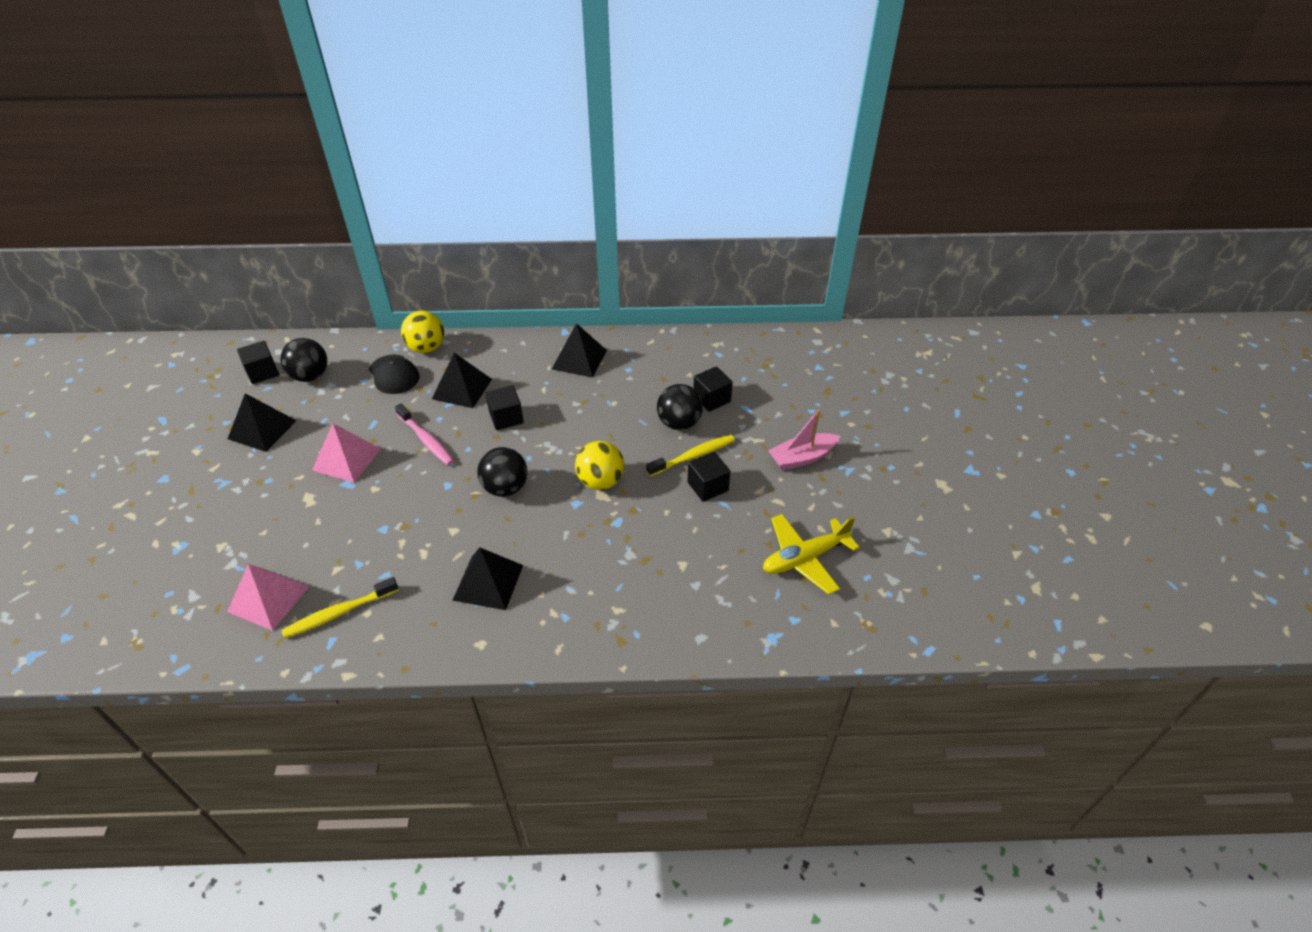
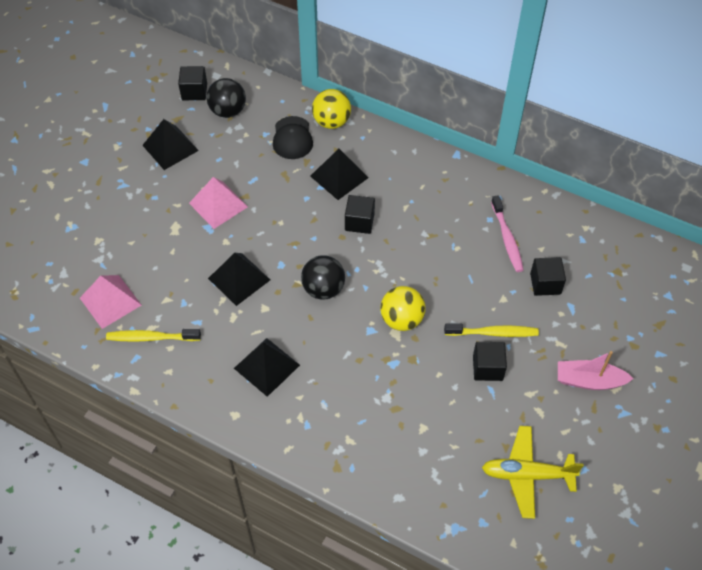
camera: 30 degrees right, 10 degrees up
(426, 440) = (286, 214): pink toothbrush -> pink toothbrush (507, 238)
(579, 359) = (453, 190): black pyramid -> black pyramid (239, 279)
(679, 423) = (501, 295): black ball -> none

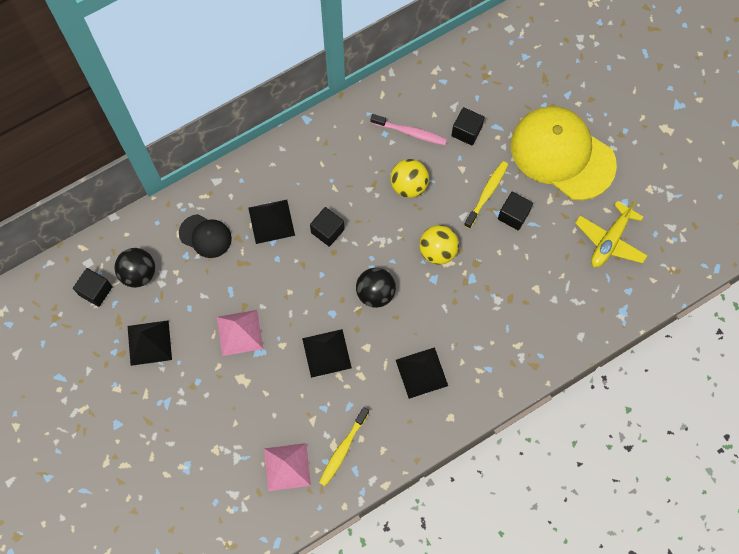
camera: 60 degrees left, 15 degrees up
(331, 122) = (208, 195): yellow ball -> yellow ball (409, 186)
(589, 381) = (562, 154): pink boat -> yellow cap

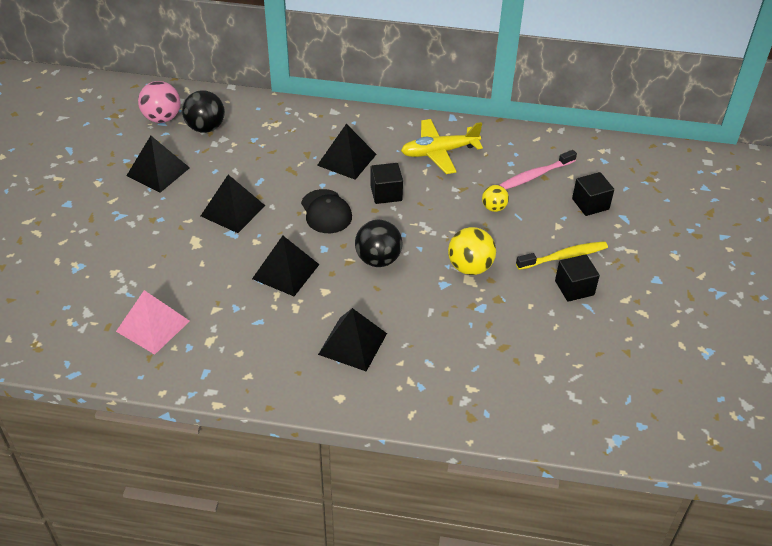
camera: 40 degrees right, 25 degrees down
(95, 291) = (162, 118): black cube -> pink ball
(205, 236) = (283, 137): black cap -> black cap (326, 212)
(239, 332) = (233, 210): pink pyramid -> black pyramid
(343, 449) = (214, 349): yellow toothbrush -> none
(409, 186) = (494, 208): yellow ball -> yellow ball, size x0.60
(410, 132) = (535, 175): pink toothbrush -> pink toothbrush turned 90 degrees clockwise
(562, 154) = (673, 274): yellow cap -> none
(610, 240) = (661, 371): yellow plane -> yellow plane (439, 152)

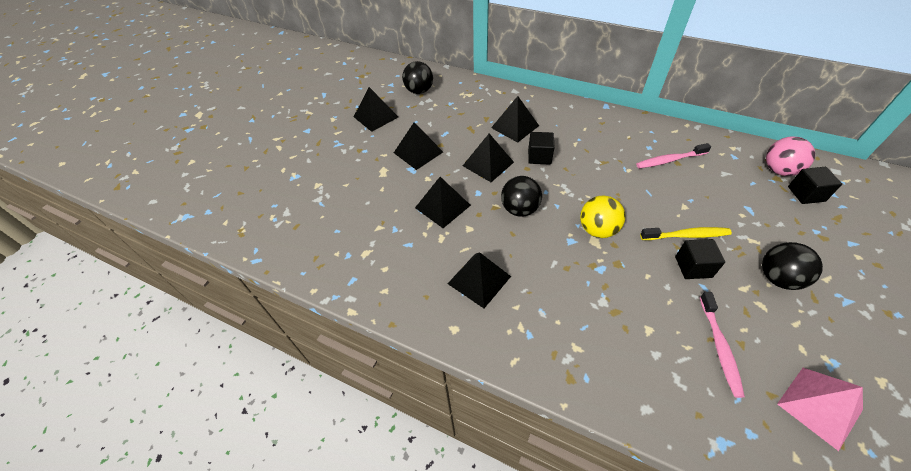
camera: 20 degrees right, 5 degrees up
(153, 326) = (328, 232): pink pyramid -> pink pyramid (819, 406)
(162, 118) = (392, 81): pink ball -> pink ball (778, 170)
(326, 212) = (488, 164): black cap -> black pyramid
(439, 152) = (590, 130): yellow plane -> none
(494, 208) = (628, 182): yellow ball -> none
(590, 204) = (717, 192): black cube -> black cube (806, 194)
(607, 359) = (719, 347): none -> pink toothbrush
(656, 284) = (778, 278): none -> black ball

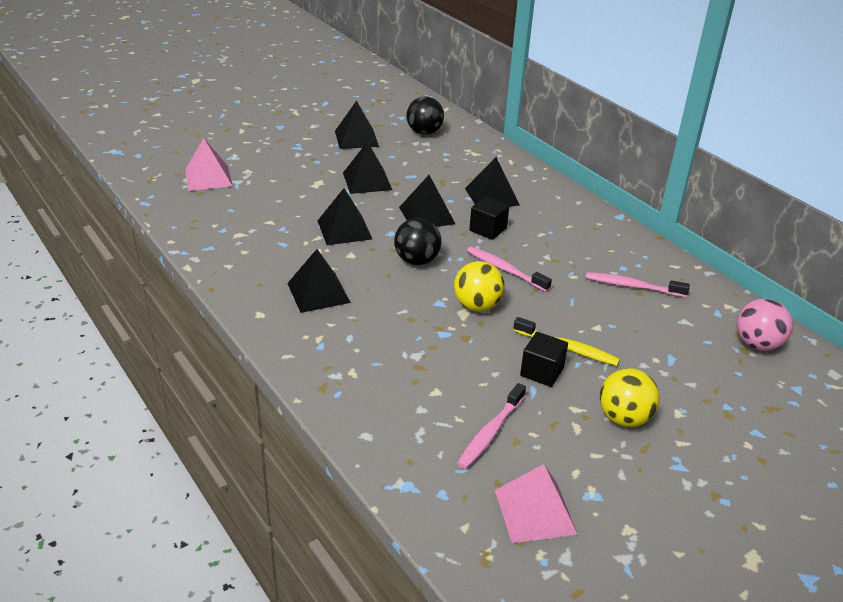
camera: 25 degrees right, 15 degrees down
(290, 207) = (208, 178): none -> pink pyramid
(583, 187) = (505, 270): none -> pink toothbrush
(778, 278) = (624, 418): black ball -> yellow ball
(806, 194) = (761, 375): black cube -> none

